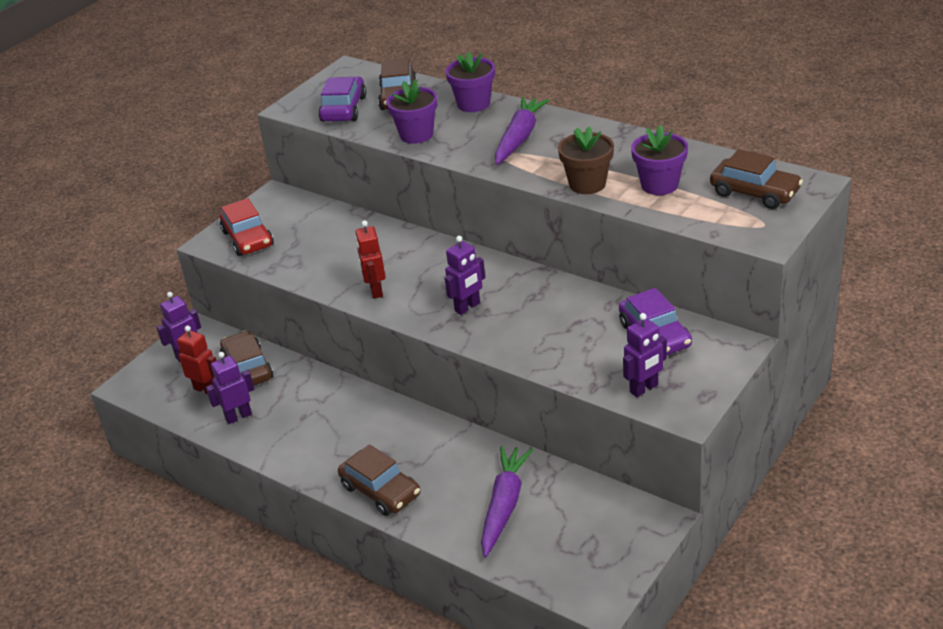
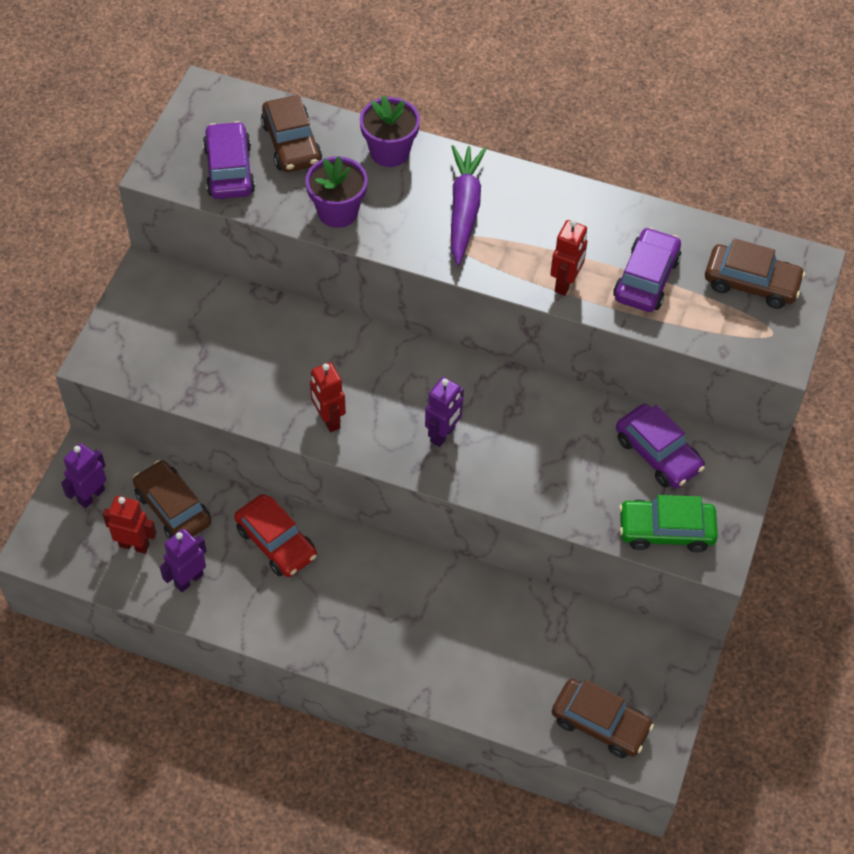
camera: 20 degrees left, 20 degrees up
(248, 238) = (141, 350): red car -> red car (276, 542)
(381, 490) = (387, 659): brown car -> brown car (600, 723)
(504, 505) = (525, 659): purple carrot -> none
(587, 184) = (565, 283): brown flower pot -> red robot
(644, 389) = (666, 531): purple robot -> green car
(659, 185) = (646, 278): purple flower pot -> purple car

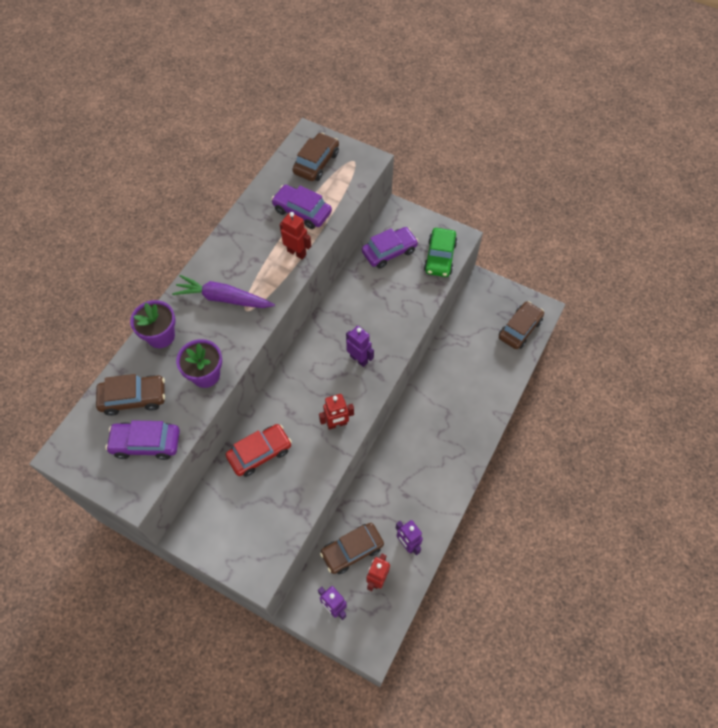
camera: 80 degrees left, 5 degrees up
(276, 542) = (387, 486): red car -> red car (260, 453)

